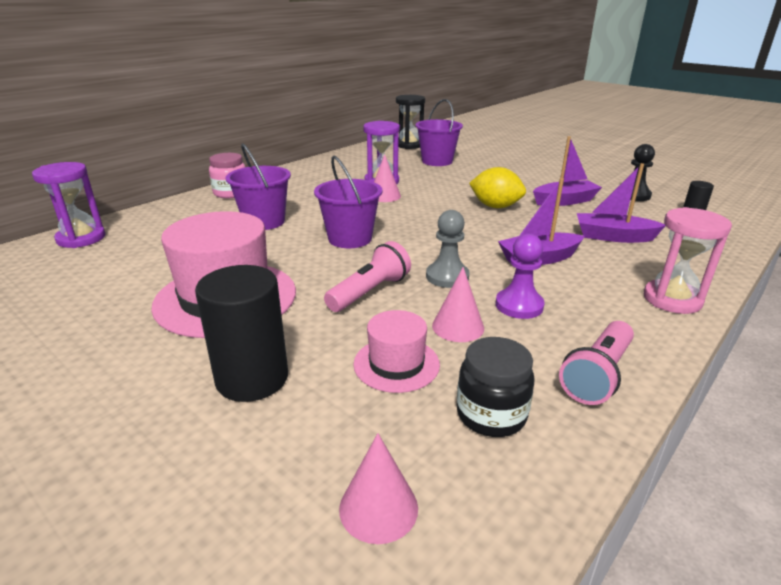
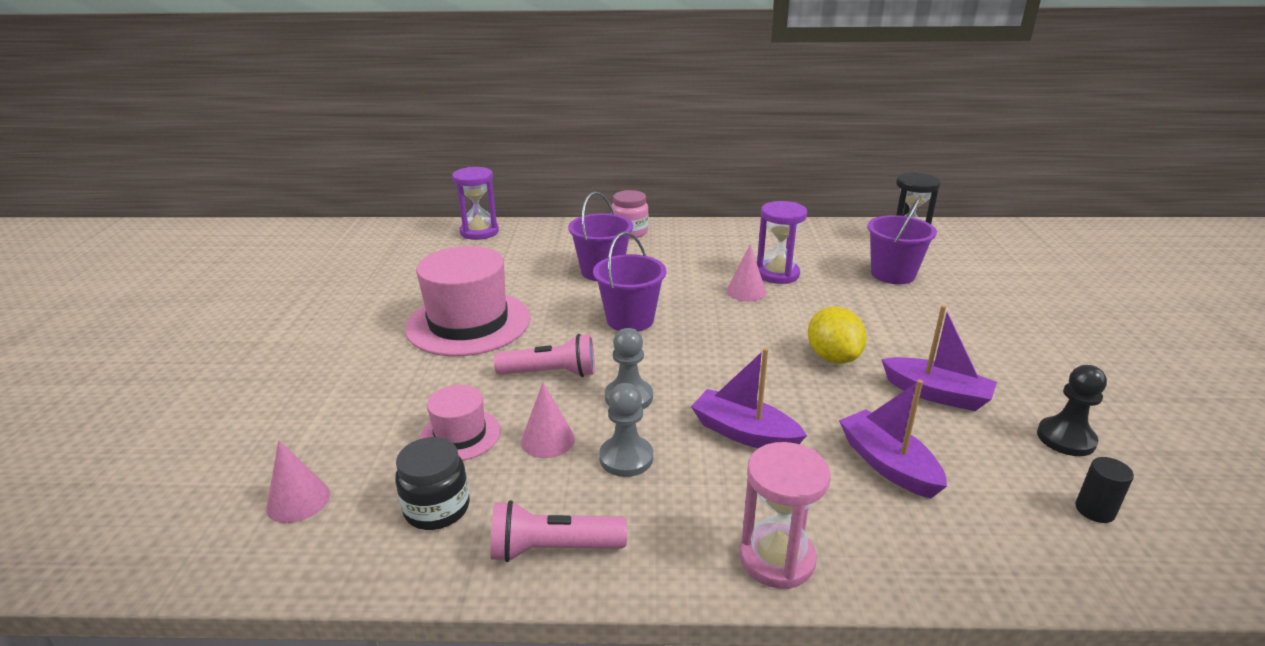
camera: 50 degrees right, 0 degrees up
(252, 378) = (385, 386): black cylinder -> none
(519, 305) = (626, 458): purple pawn -> grey pawn

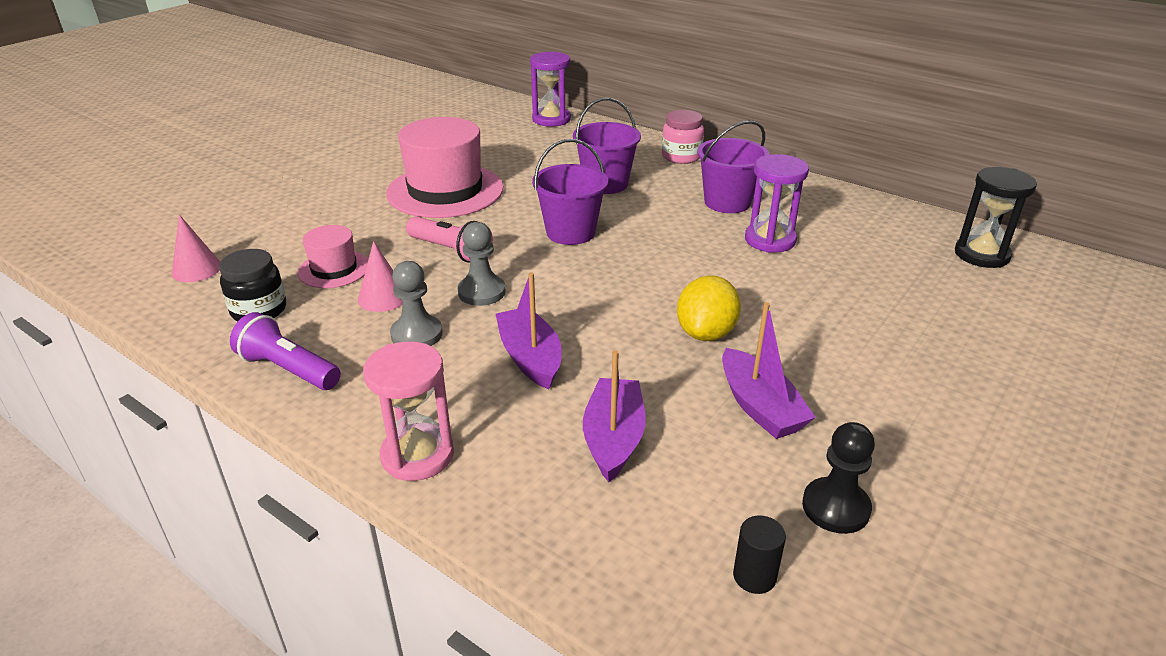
camera: 35 degrees right, 5 degrees up
(553, 549) = (288, 369): pink flashlight -> purple flashlight
(746, 291) = (712, 245): pink cone -> none
(892, 274) = (903, 283): purple bucket -> purple bucket (727, 202)

